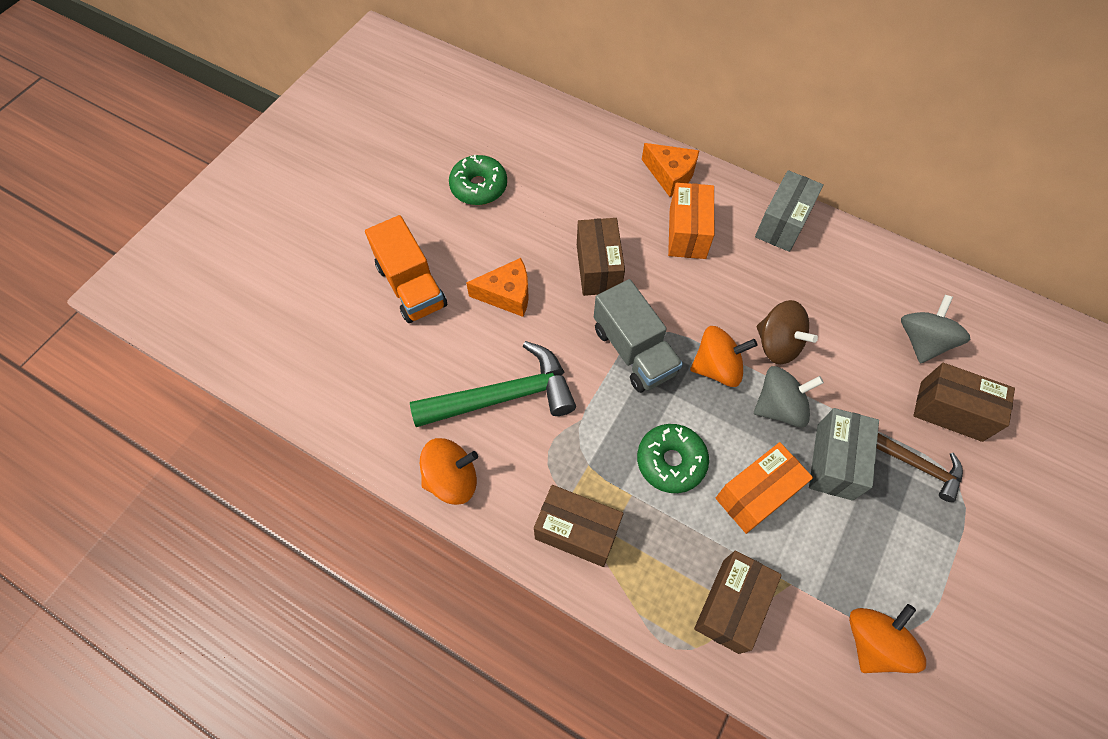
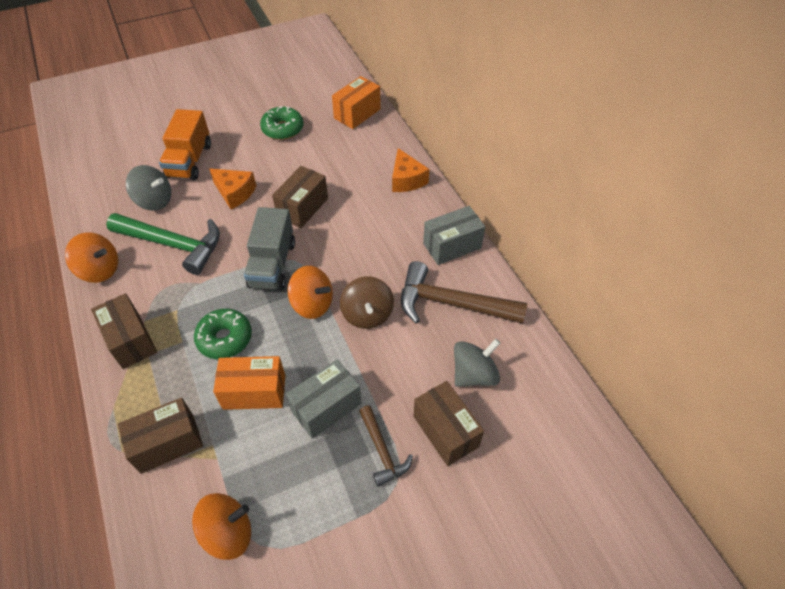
camera: 35 degrees right, 10 degrees down
(687, 233) = (380, 218): orange box -> orange box (357, 113)
(779, 407) = (326, 351): grey spinning top -> grey spinning top (154, 201)
(839, 284) = (451, 303): none -> brown hammer

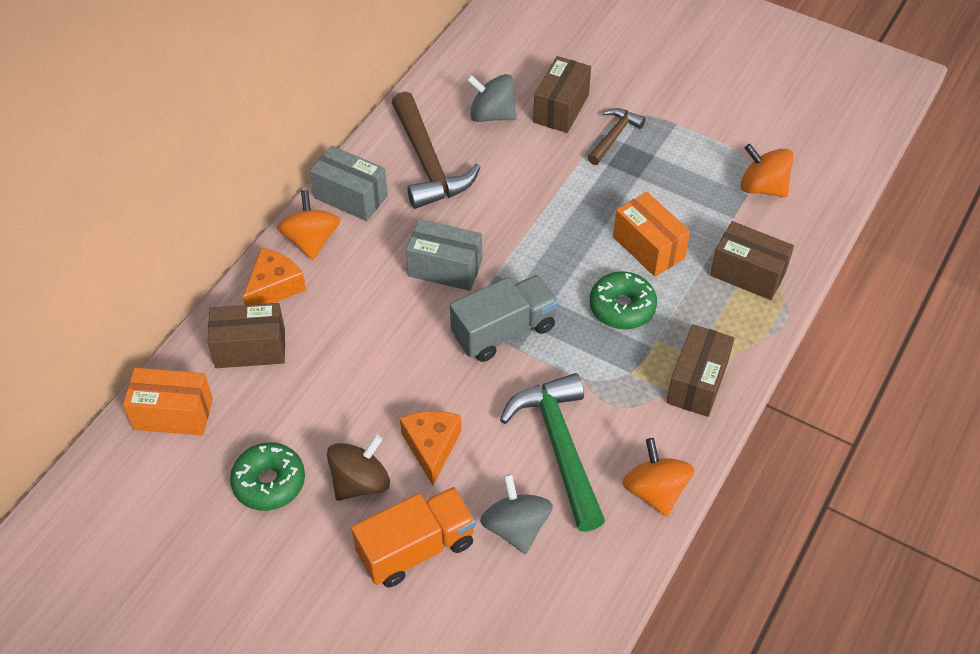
camera: 125 degrees left, 0 degrees up
(303, 208) = (399, 359): brown box -> brown box (250, 348)
(312, 304) = (522, 265): orange spinning top -> orange spinning top (311, 240)
(326, 407) = (613, 190): grey box -> grey box (445, 268)
(367, 314) = (495, 216): brown spinning top -> brown spinning top (360, 482)

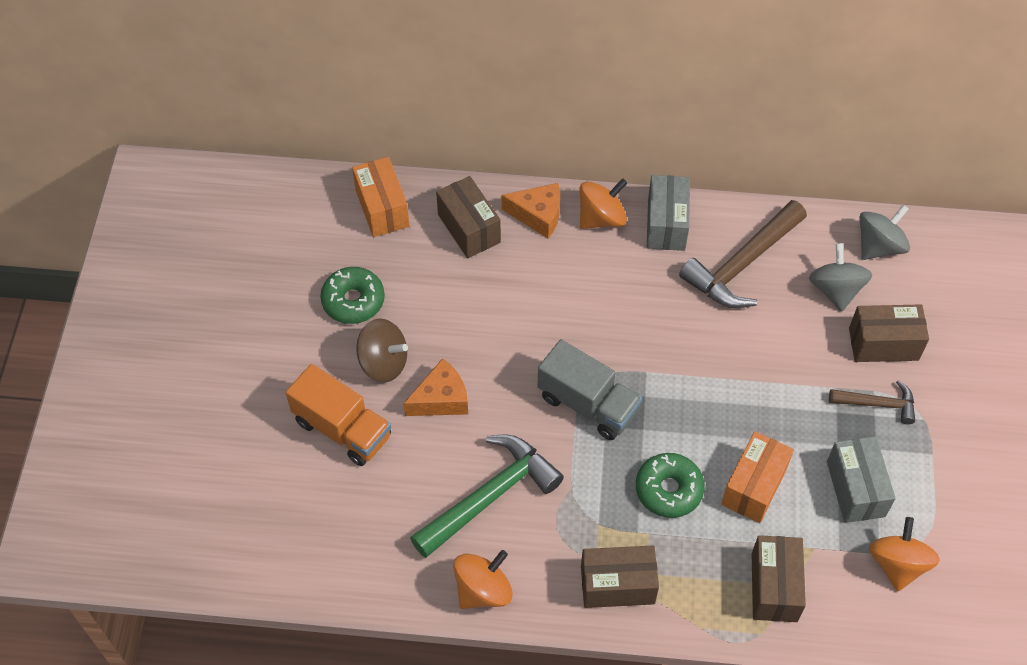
camera: 65 degrees right, 5 degrees up
(445, 268) = (630, 330): grey box -> grey box (855, 489)
(516, 527) = (395, 494): grey spinning top -> grey spinning top (879, 246)

